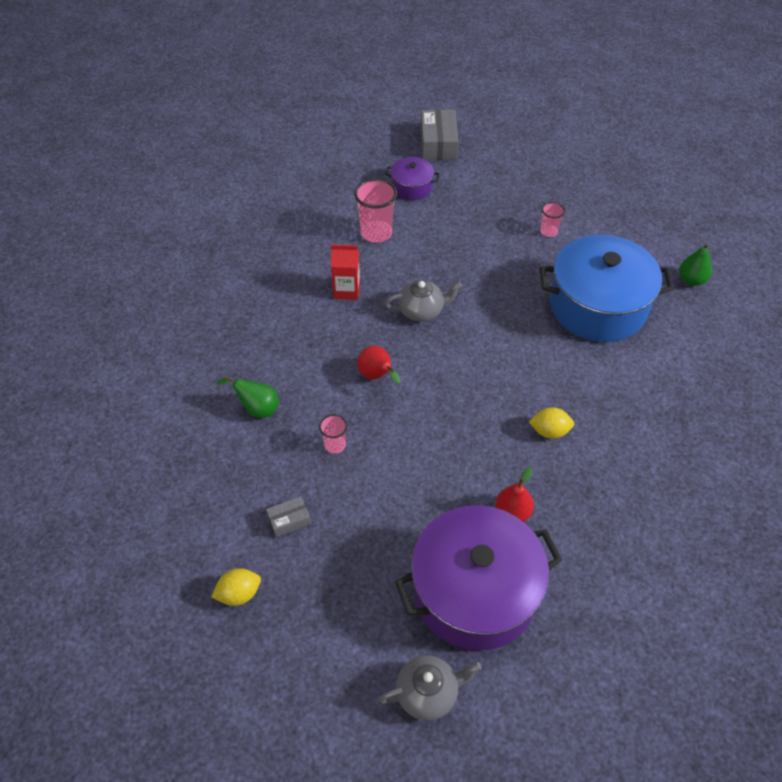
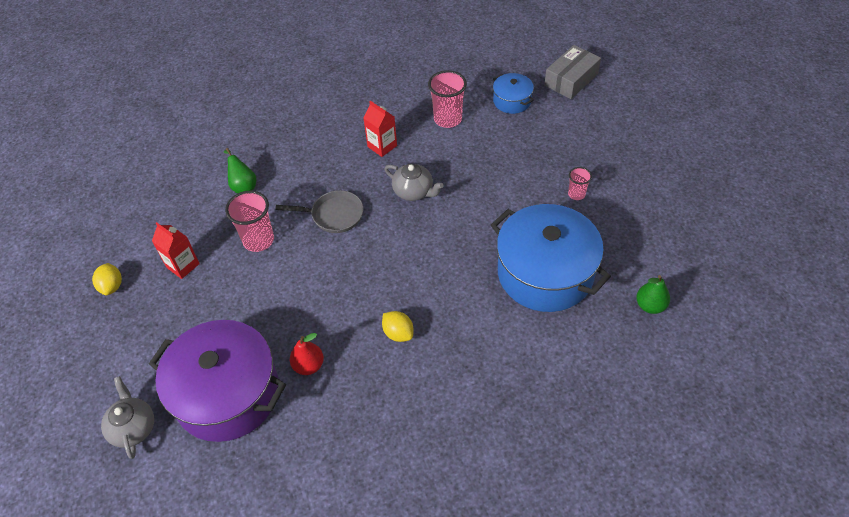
camera: 45 degrees right, 0 degrees up
(239, 594) = (112, 286): yellow lemon -> yellow lemon turned 60 degrees clockwise
(289, 520) = (183, 265): grey box -> red carton
(335, 445) = (258, 240): pink cup -> pink cup, size x1.80
(377, 376) = (334, 215): red pear -> grey pan
(412, 187) = (512, 101): purple pot -> blue pot
(428, 692) = (133, 427): grey teapot -> grey teapot turned 135 degrees counterclockwise

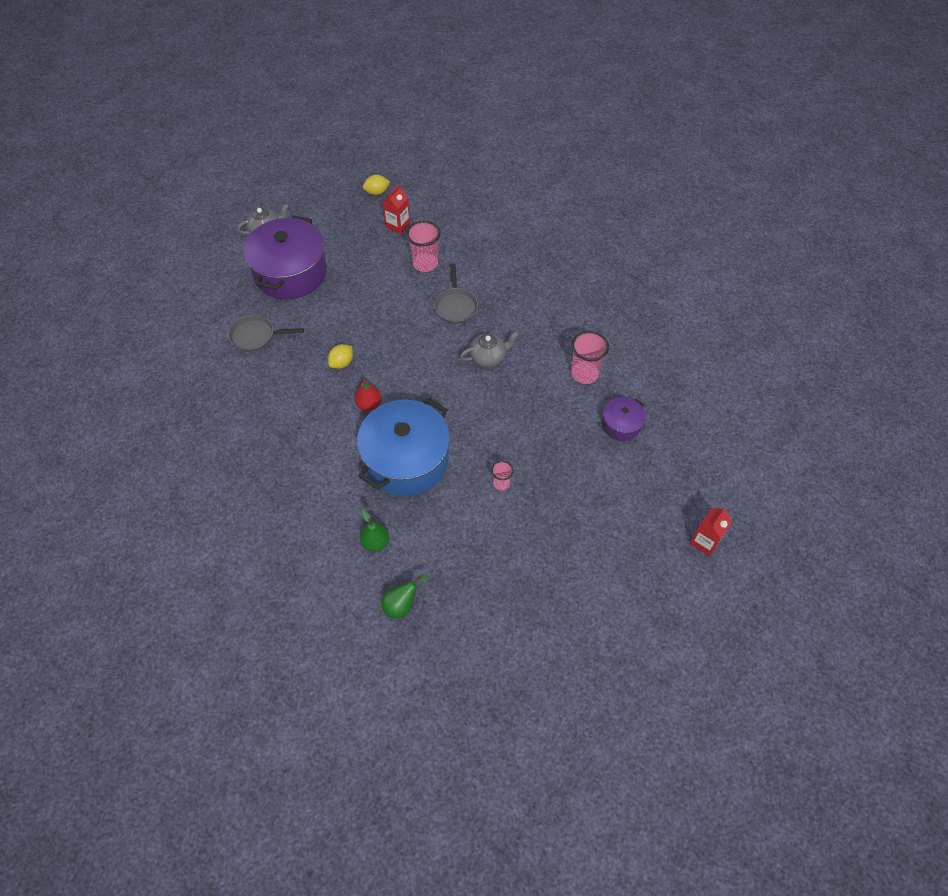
camera: 80 degrees right, 5 degrees up
(243, 186) = (480, 243): green pear -> green pear (402, 605)
(308, 365) = (313, 313): red pear -> red pear (369, 405)
(334, 437) = (256, 336): none -> grey pan
(382, 146) = (540, 328): red carton -> red carton (705, 541)
(414, 192) = (488, 357): grey teapot -> grey teapot turned 135 degrees counterclockwise
(512, 101) = (621, 425): blue pot -> purple pot
(571, 80) = (666, 477): grey box -> none

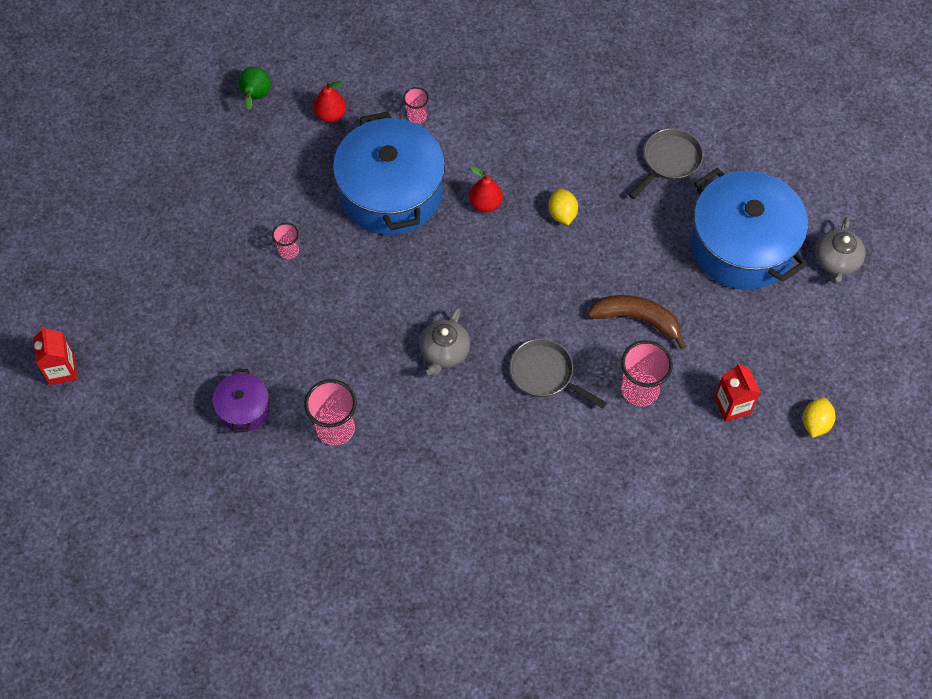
camera: 130 degrees right, 5 degrees up
(290, 273) = (742, 245): purple pot -> blue pot
(332, 489) = (417, 116): none -> pink cup
(375, 542) = (331, 115): green pear -> red pear
(382, 289) = (637, 319): none -> brown banana

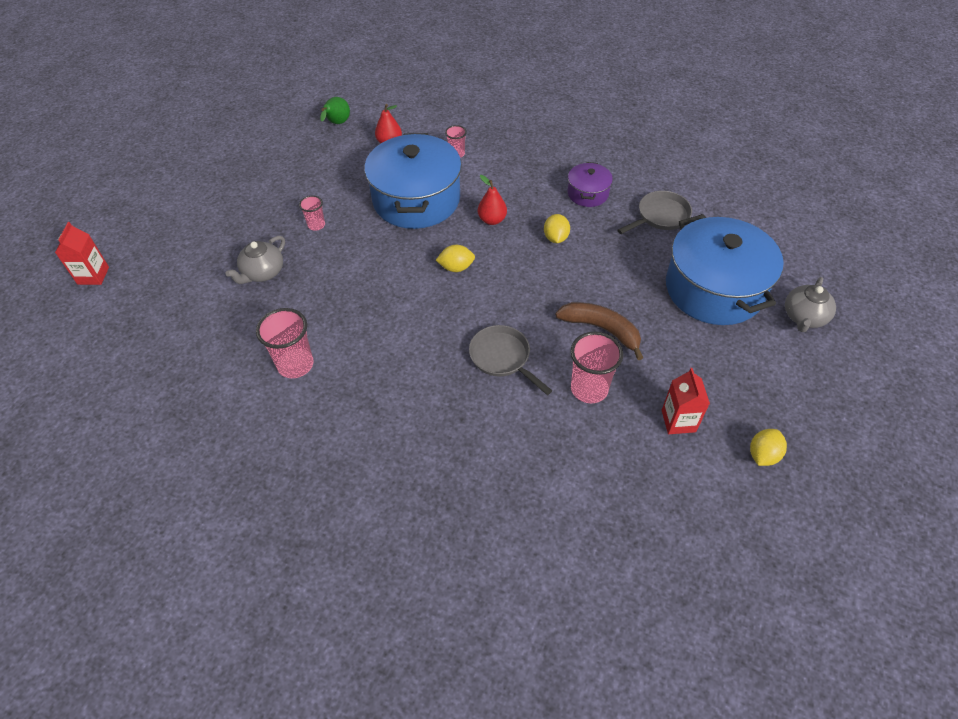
camera: 15 degrees right, 10 degrees down
(244, 409) = (224, 333): purple pot -> purple pot (588, 193)
(444, 352) = (416, 323): grey teapot -> grey teapot (263, 273)
(465, 275) = (456, 267): none -> yellow lemon

